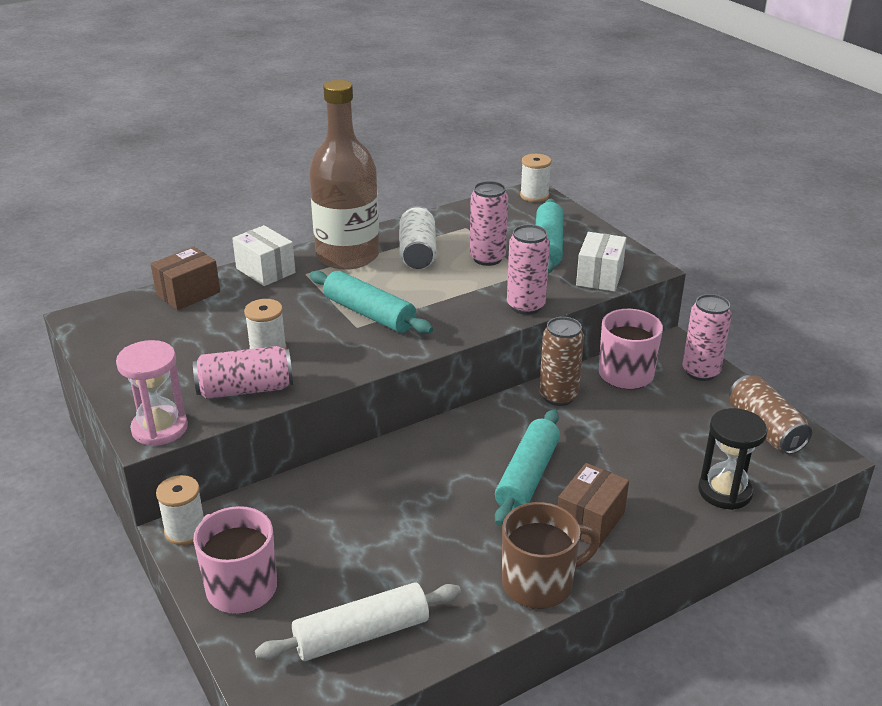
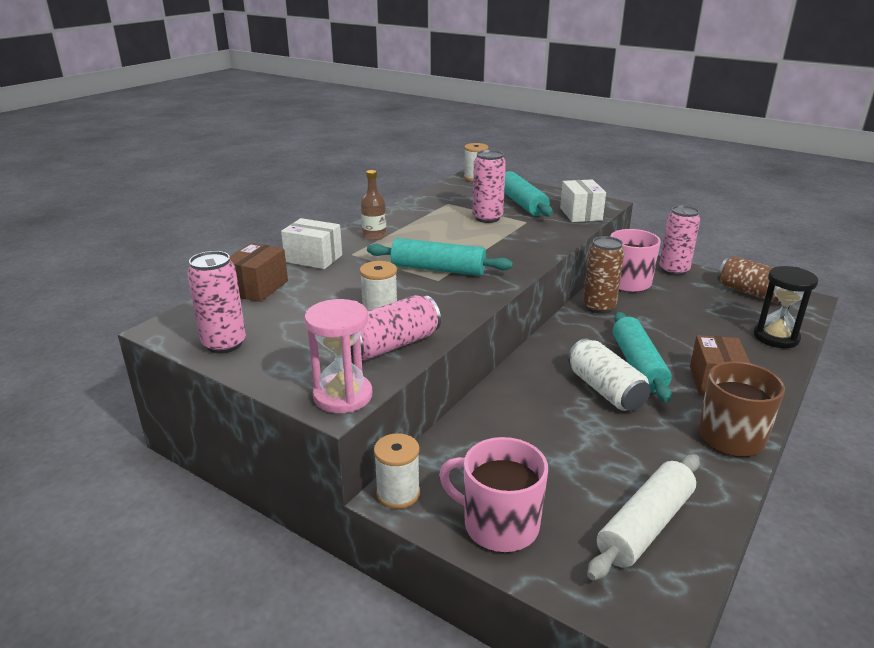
camera: 25 degrees left, 5 degrees down
(347, 256) = (374, 236): brown bottle -> brown bottle, size x0.42
(417, 252) = (429, 224): white can -> white can (605, 390)
(525, 306) = (552, 240): pink can -> pink can (224, 344)

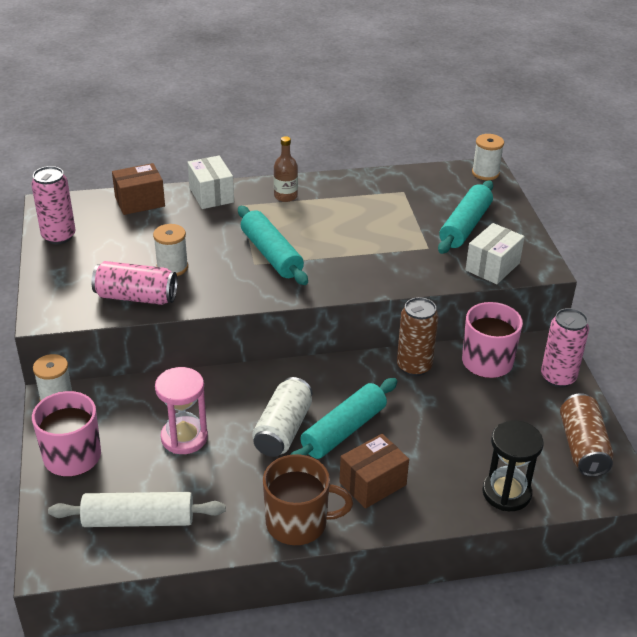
camera: 45 degrees right, 10 degrees up
(343, 396) = (56, 313): pink hourglass -> pink hourglass (184, 437)
(487, 218) = (403, 226): pink can -> none

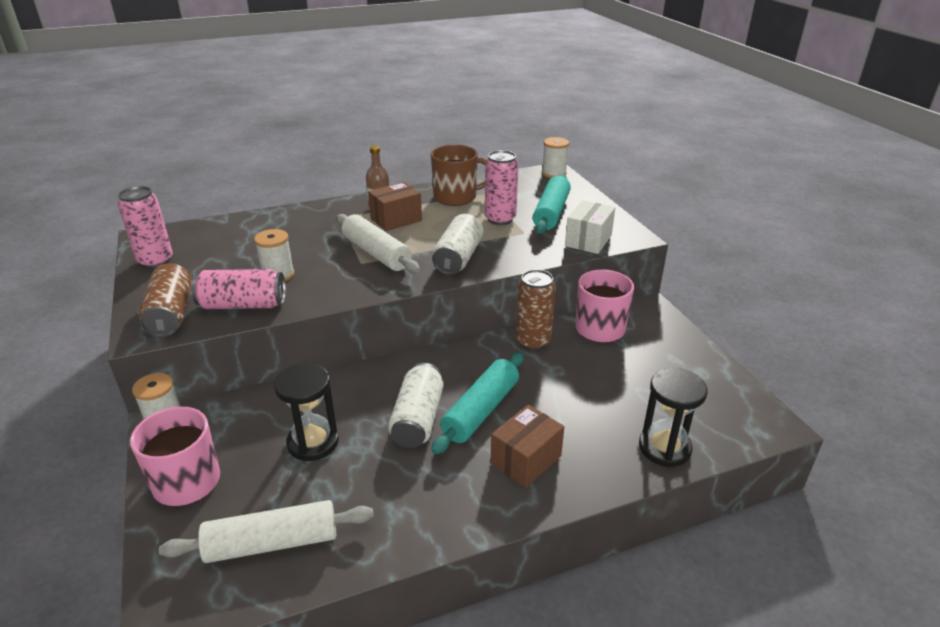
camera: 10 degrees left, 5 degrees down
(140, 202) = (238, 224): brown box -> brown box (396, 219)
(184, 437) = (313, 442): pink hourglass -> black hourglass
(211, 195) = (308, 212): white box -> none
(271, 254) = (376, 253): turquoise rolling pin -> white rolling pin
(298, 523) = (457, 515): brown mug -> brown mug (456, 197)
(352, 270) = (458, 258): none -> white can
(558, 377) = (669, 334): pink can -> pink can (500, 219)
(582, 447) = (718, 392): brown can -> brown can (171, 314)

